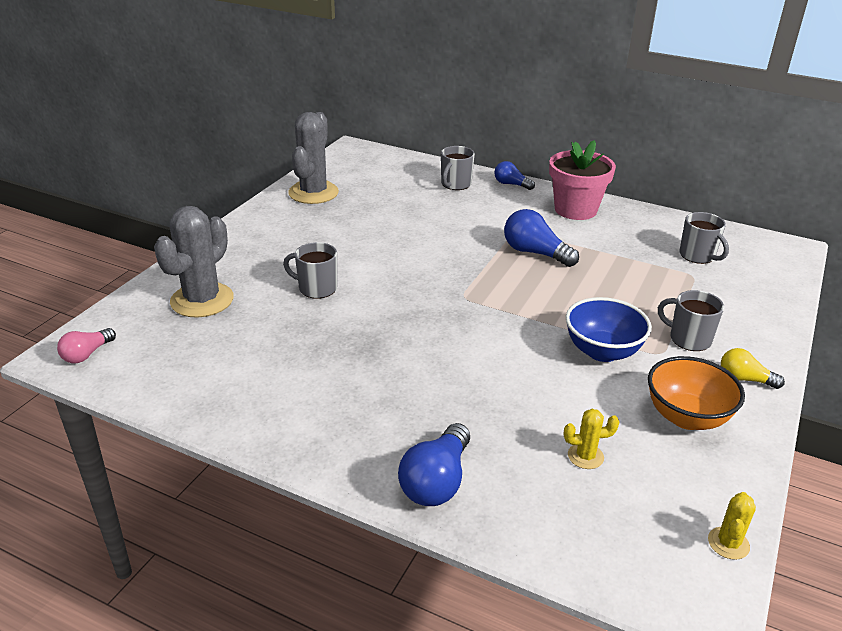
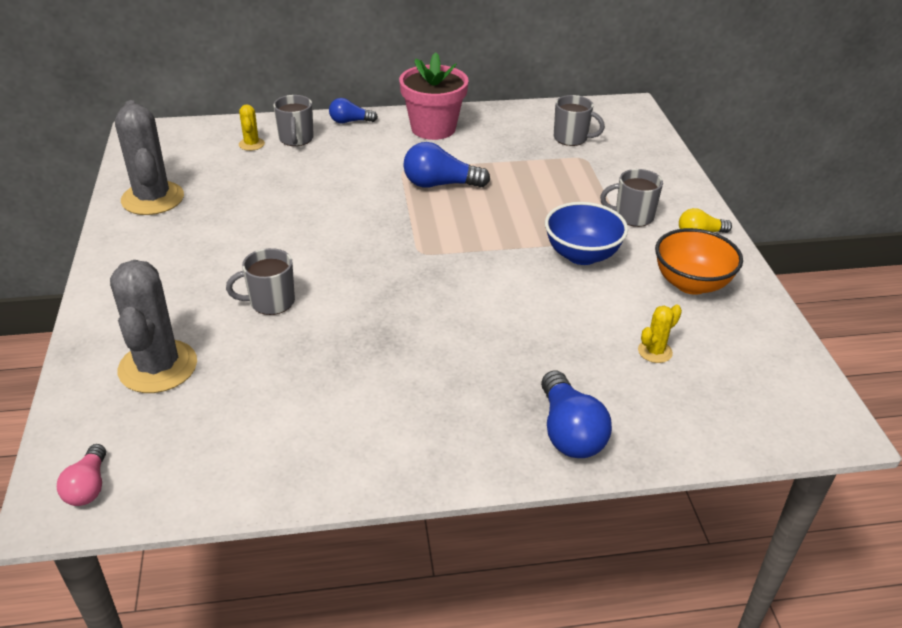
camera: 35 degrees left, 5 degrees up
(728, 543) = (804, 369): yellow cactus -> yellow cactus (251, 144)

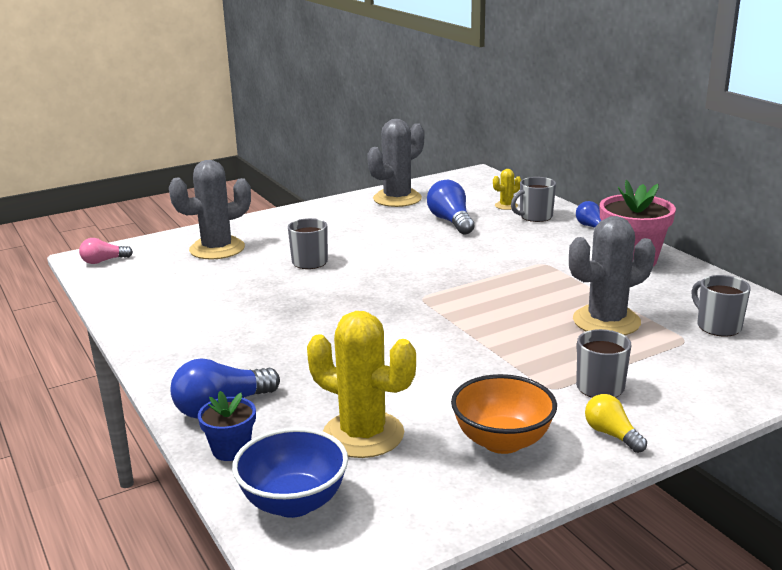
camera: 70 degrees right, 15 degrees down
(440, 184) = (537, 283): blue light bulb -> blue light bulb (451, 221)
(534, 178) = (606, 321): none -> grey cactus
(571, 138) = (717, 326): grey mug -> grey mug turned 150 degrees clockwise
(582, 255) = (492, 370): blue bowl -> blue bowl (294, 502)
(649, 439) = (231, 449): none -> blue flower pot
(655, 351) = (363, 434): yellow cactus -> yellow cactus, size x2.17

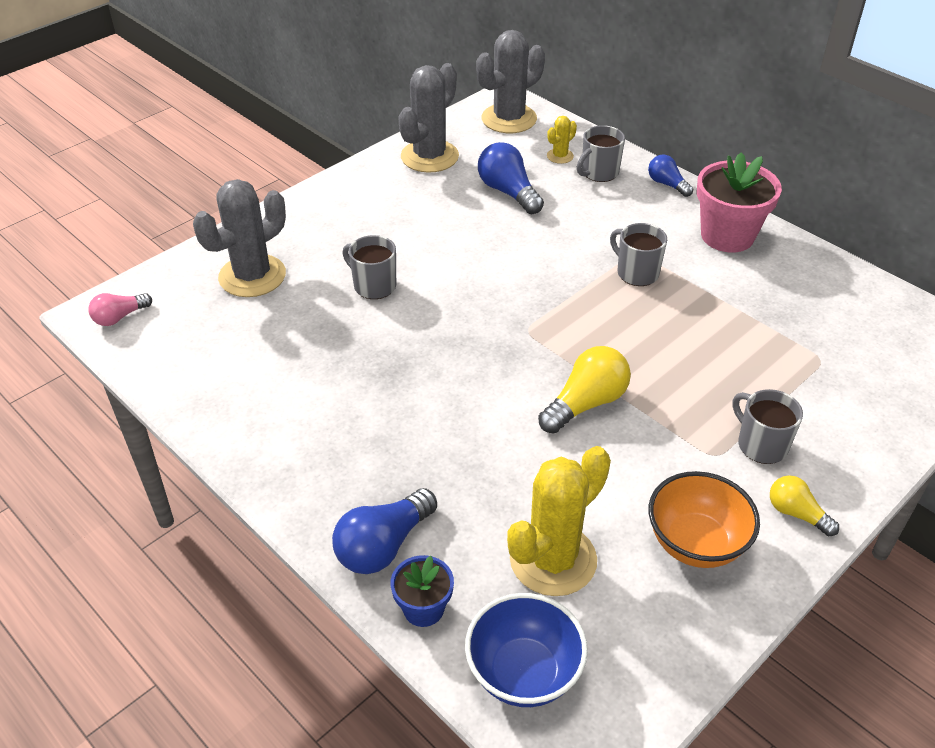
camera: 15 degrees left, 20 degrees up
(363, 434) = (553, 560): yellow cactus -> yellow cactus turned 60 degrees counterclockwise
(448, 344) = (586, 403): none -> yellow light bulb
(606, 321) = (734, 341): grey cactus -> grey cactus (509, 119)
(717, 326) = (845, 333): grey mug -> grey mug (636, 273)

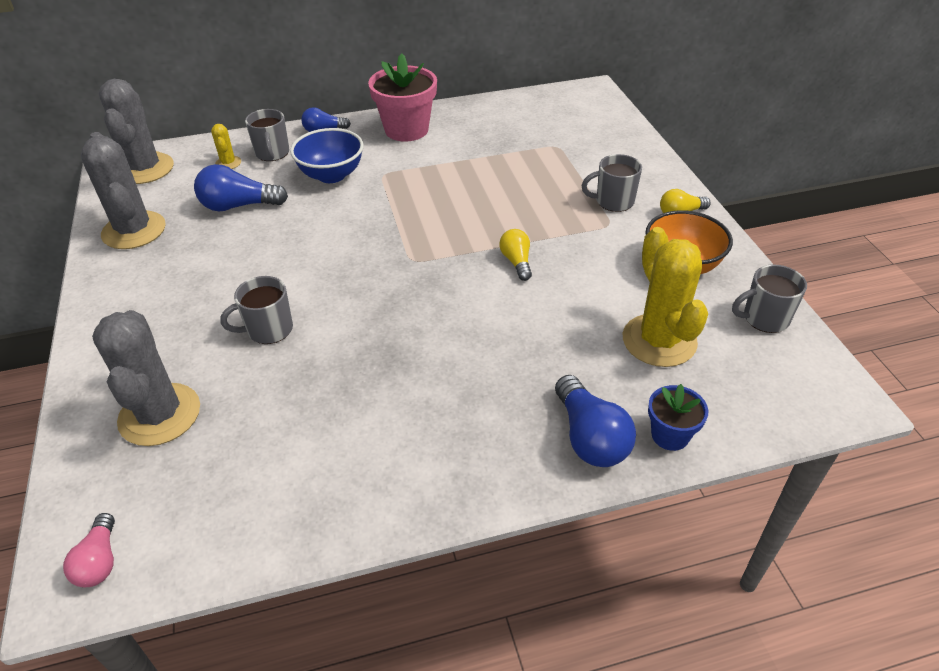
camera: 60 degrees left, 0 degrees up
(524, 673) = (757, 398): blue bowl -> blue bowl (331, 175)
(586, 403) = (516, 262): yellow light bulb -> yellow light bulb, size x0.61
(636, 273) = (403, 183): grey mug -> grey mug (764, 318)

